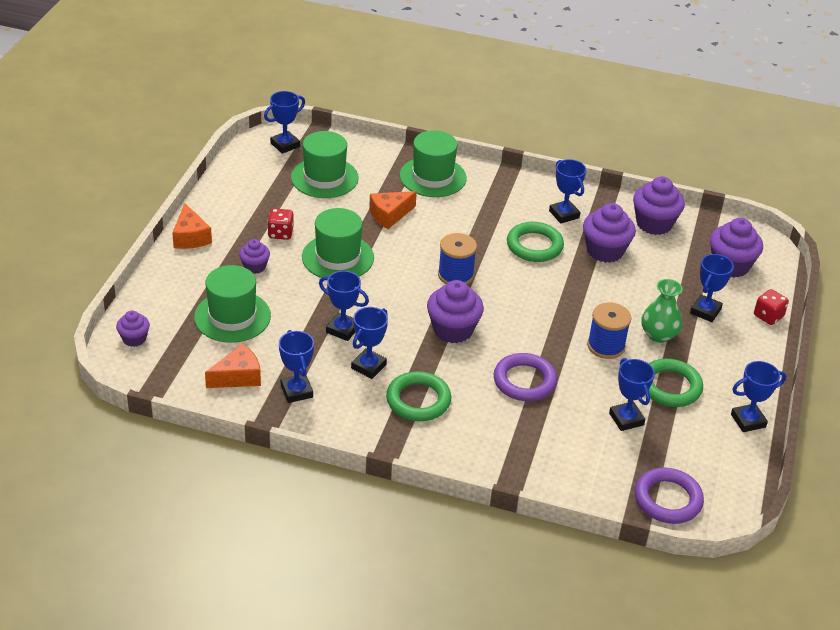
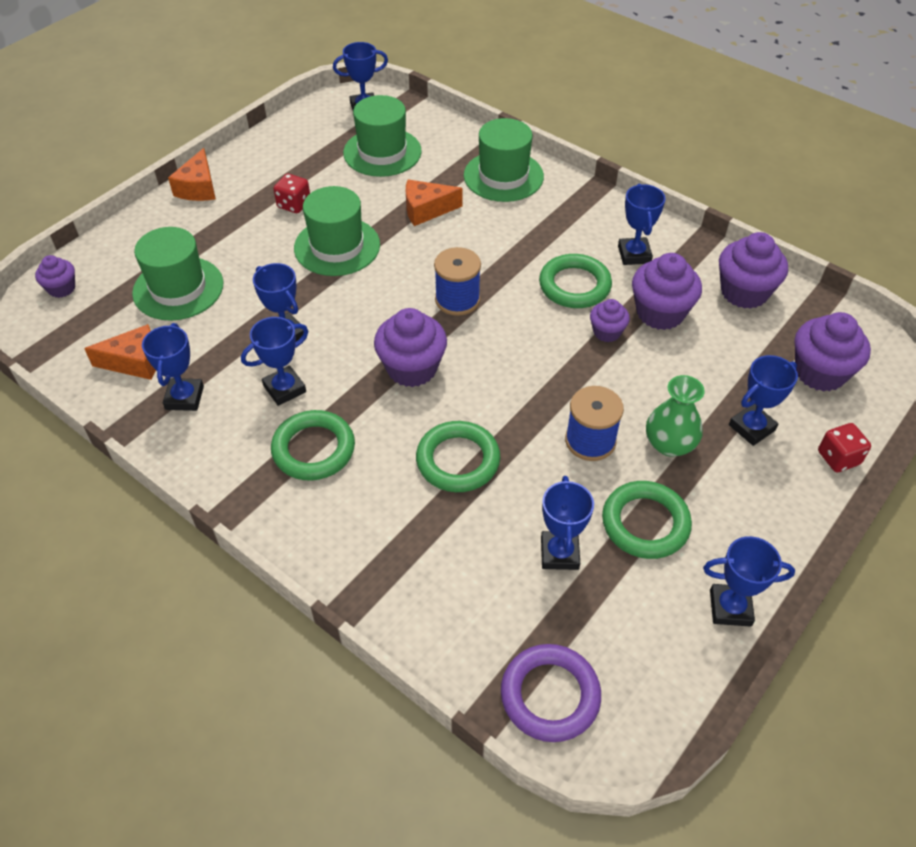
camera: 25 degrees right, 10 degrees up
(255, 266) = (241, 236): purple cupcake -> purple cupcake (607, 332)
(524, 381) = (458, 460): purple ring -> green ring

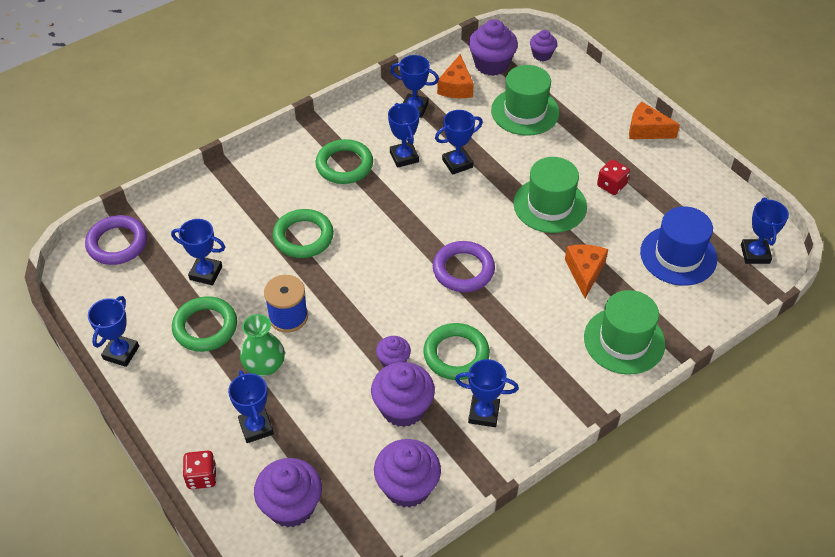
camera: 105 degrees right, 0 degrees up
(382, 152) = (678, 255): green hat -> blue hat
(412, 368) = (398, 228): purple cupcake -> purple cupcake (491, 64)
(457, 300) = (463, 270): blue spool -> purple ring

